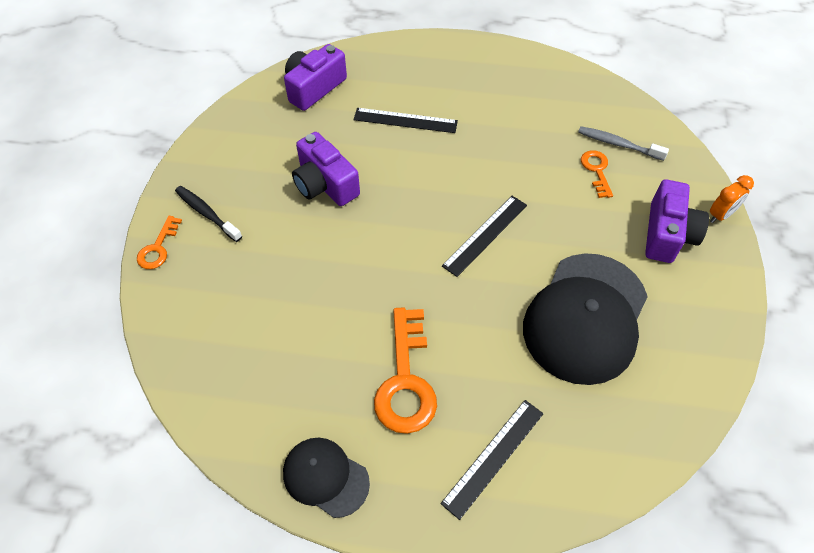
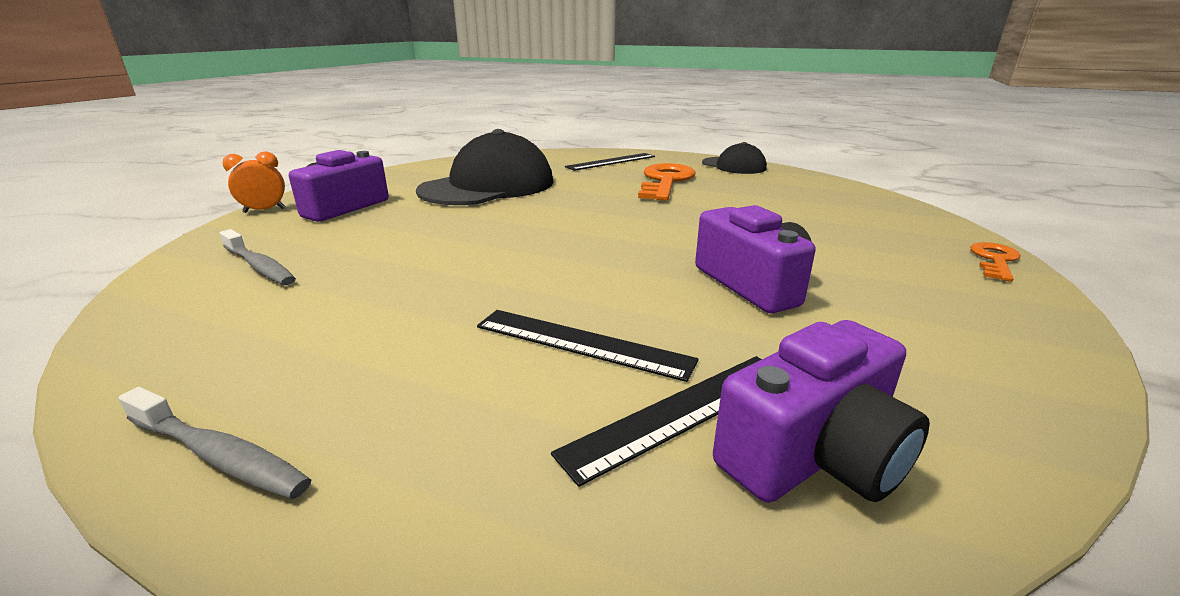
camera: 165 degrees left, 30 degrees down
(207, 213) = (946, 280): black toothbrush -> none
(485, 235) = (539, 226): black ruler -> black ruler (681, 412)
(497, 54) = (219, 455): none -> grey toothbrush
(596, 171) = (335, 249): orange key -> none

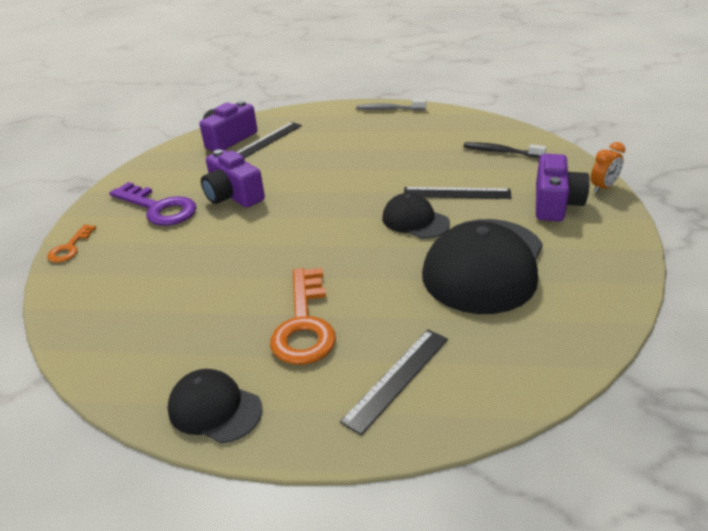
camera: 165 degrees right, 10 degrees up
(259, 266) = (500, 152): grey toothbrush -> black toothbrush
(507, 217) = (415, 220): none -> black cap
(582, 343) = (308, 152): black ruler -> black ruler (456, 193)
(892, 289) = (158, 208): none -> purple key

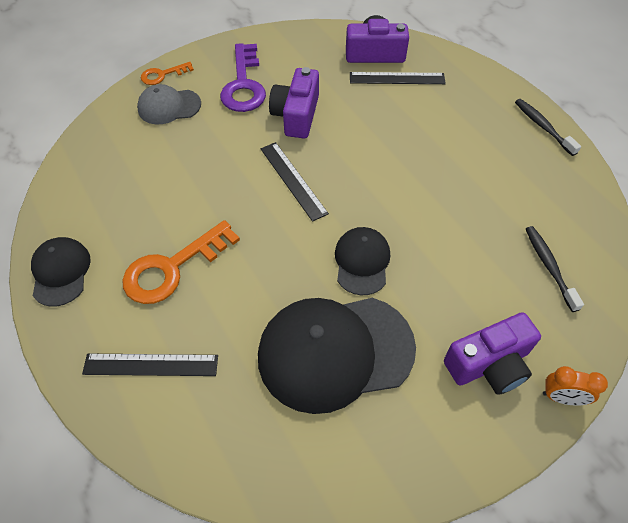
camera: 50 degrees right, 20 degrees up
(114, 258) = (169, 106): none -> grey cap
(388, 109) = (542, 126): grey toothbrush -> black toothbrush
(456, 193) = (435, 269): black ruler -> black ruler (293, 180)

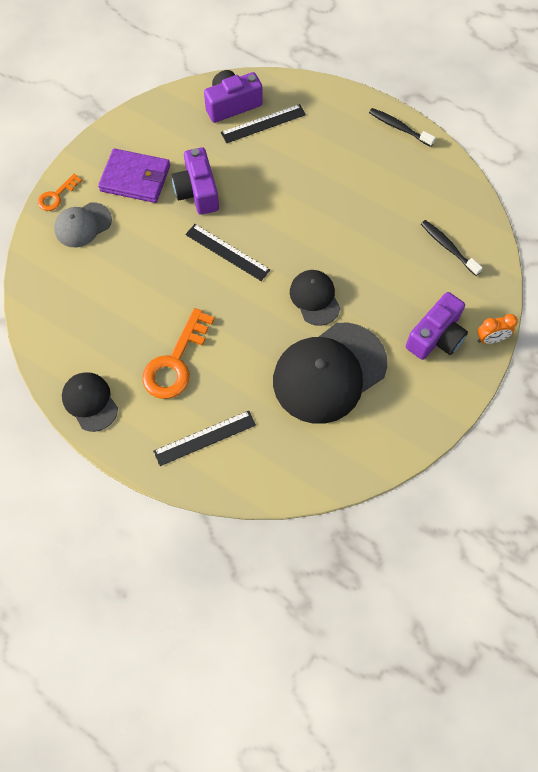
camera: 25 degrees left, 10 degrees up
(243, 84) = (135, 178): purple key -> purple wallet

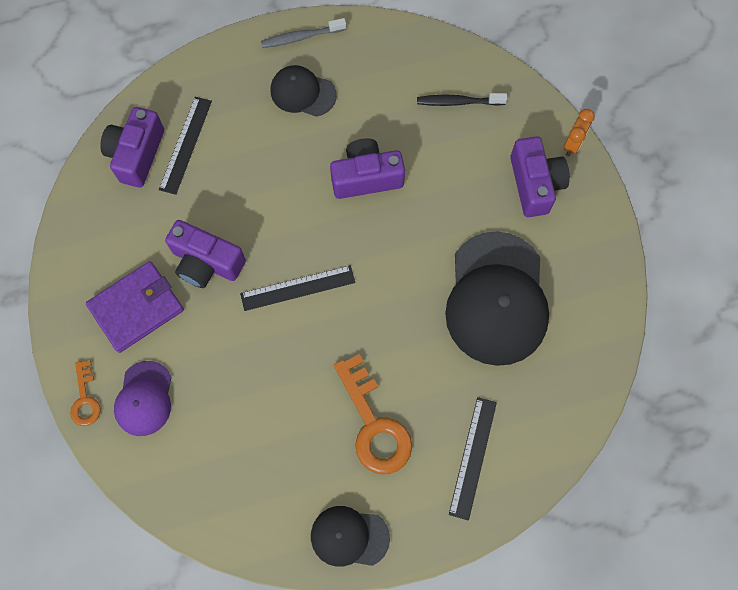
camera: 50 degrees left, 5 degrees up
(83, 225) = (144, 398): grey cap -> purple cap
(315, 298) = (413, 251): black cap -> black cap (303, 93)
(339, 234) = (366, 177): none -> purple camera
(399, 127) = (301, 37): black toothbrush -> grey toothbrush

